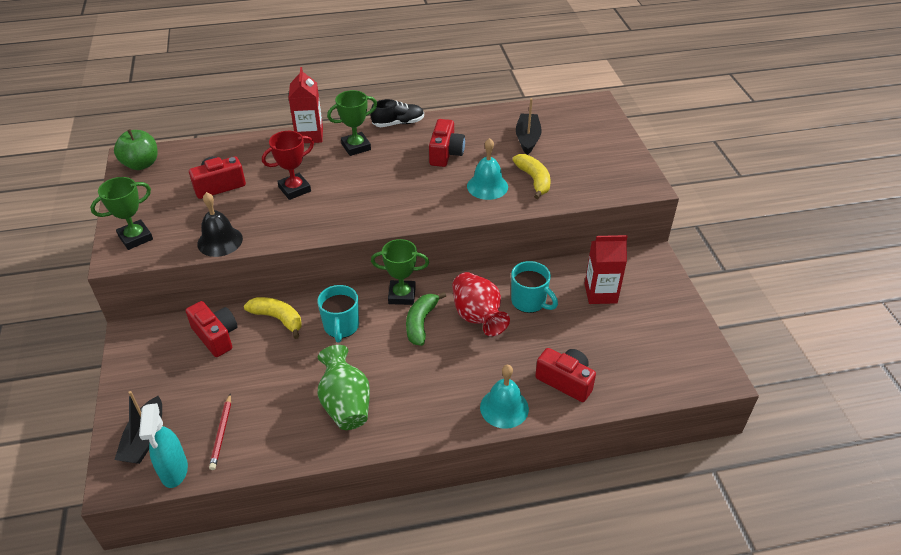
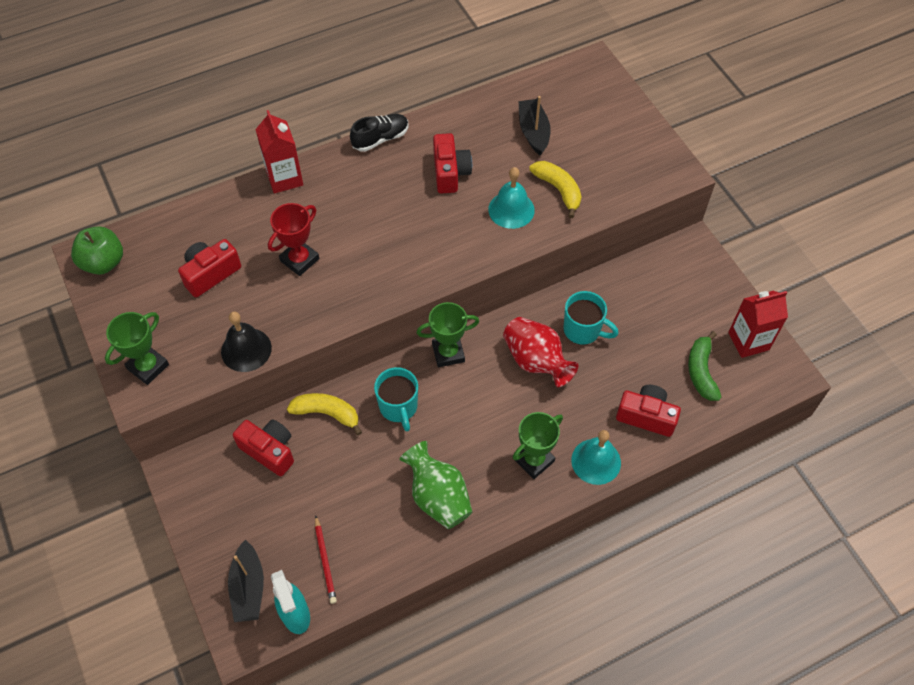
camera: 15 degrees left, 15 degrees up
(356, 147) = (345, 184): green trophy -> green trophy (534, 460)
(421, 323) = (480, 382): green banana -> green banana (701, 371)
(600, 293) = (652, 303): red carton -> red carton (748, 341)

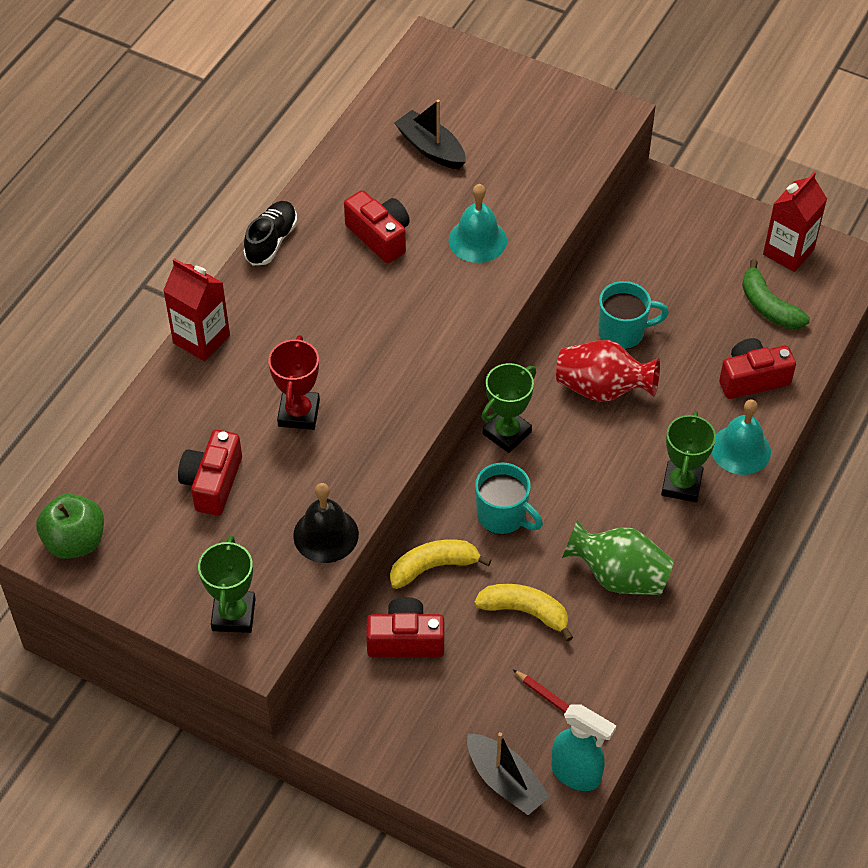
camera: 35 degrees left, 5 degrees down
(558, 190) = (508, 194): yellow banana -> yellow banana (525, 611)

